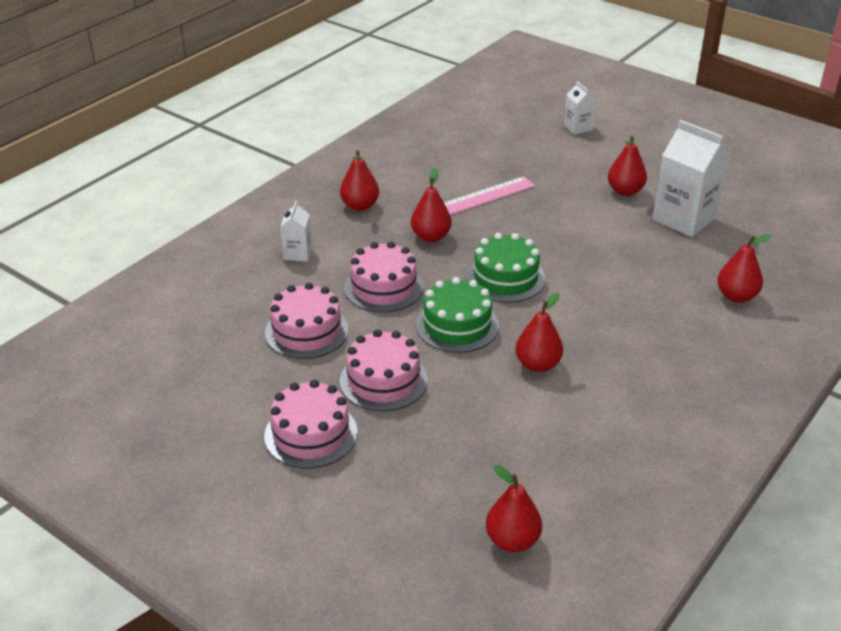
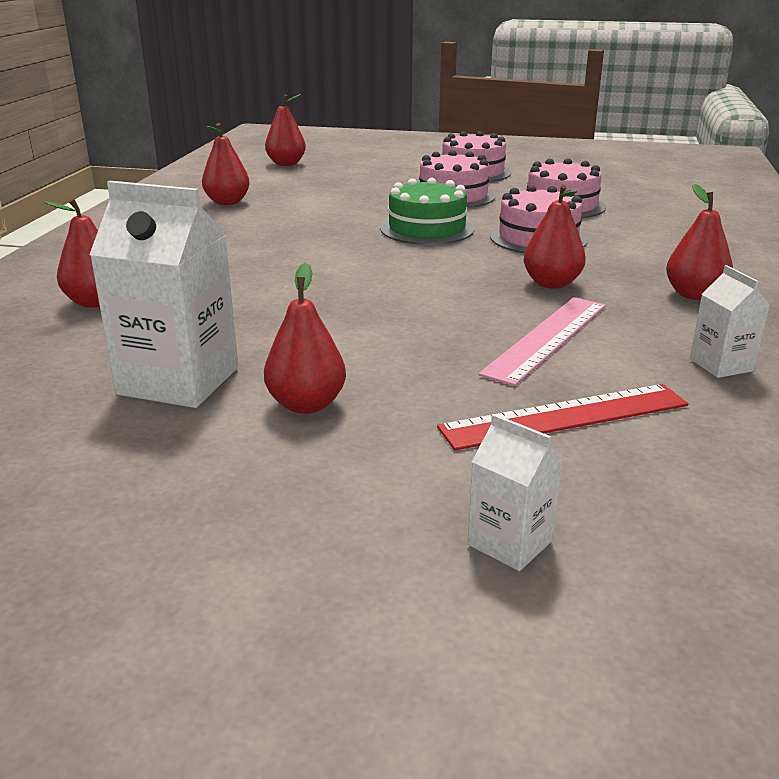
camera: 155 degrees right, 10 degrees down
(297, 253) = (673, 244): white carton -> white carton (721, 365)
(505, 278) = (412, 266): green cake -> none
(515, 159) = (565, 416): none -> red ruler
(538, 365) = (323, 221): red pear -> red pear (227, 202)

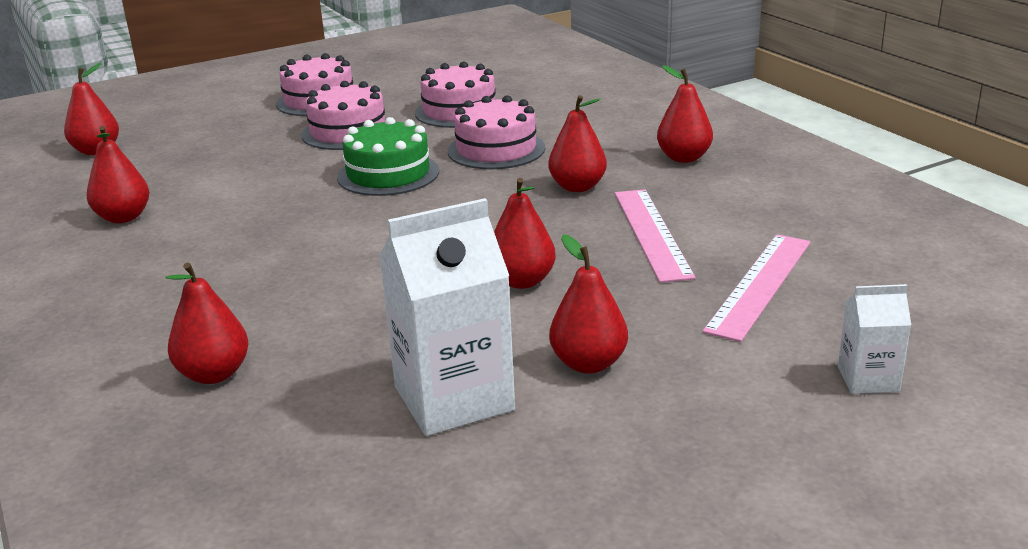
camera: 40 degrees left, 0 degrees up
(376, 329) = (522, 281): none -> red pear
(565, 416) = (760, 285): red ruler -> pink ruler
(721, 365) = (782, 205): white carton -> none

